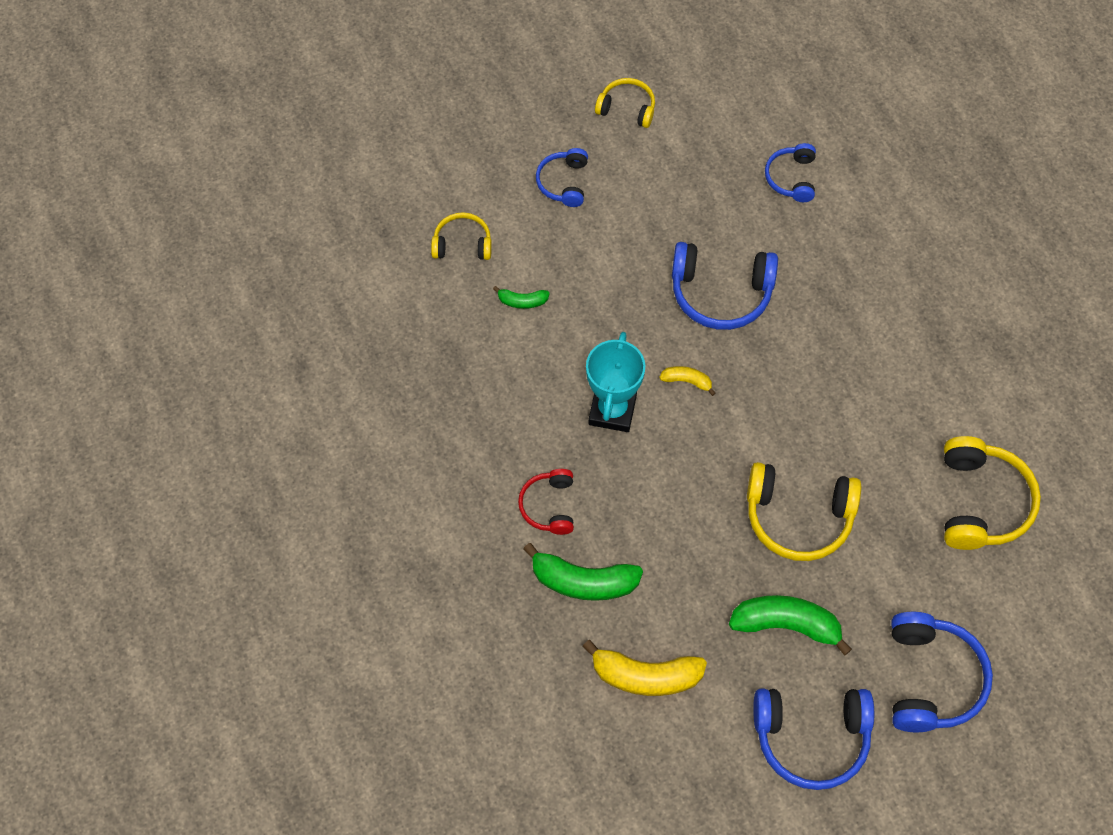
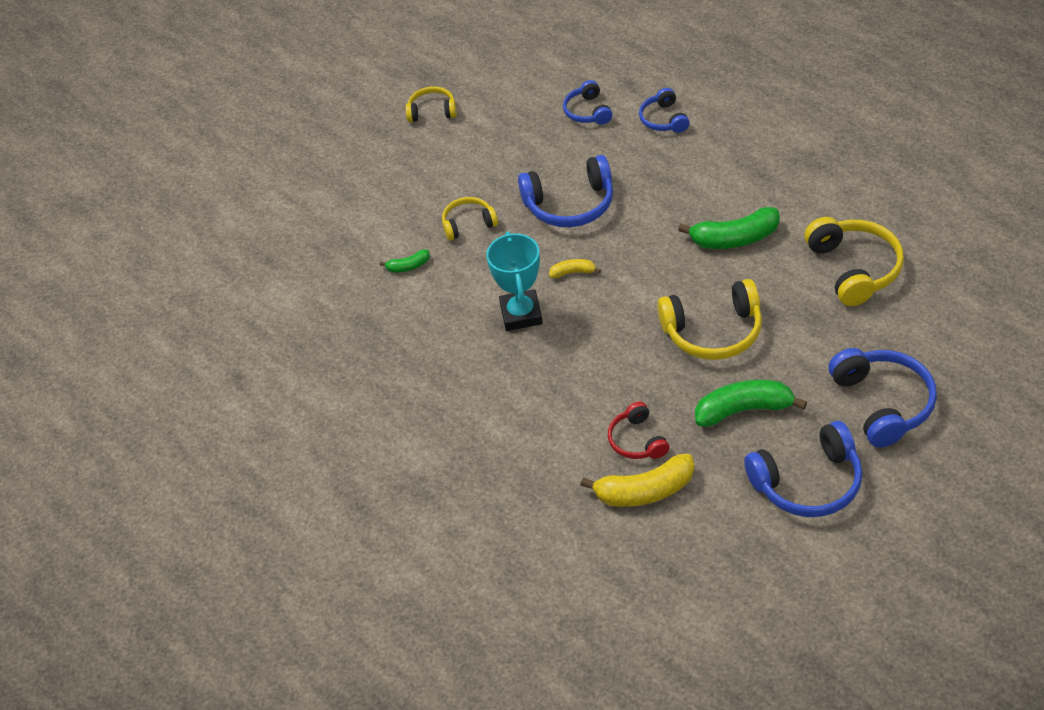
camera: 15 degrees left, 15 degrees down
(462, 244) = (339, 245): yellow headphones -> yellow headphones (468, 224)
(549, 506) = (501, 399): red headphones -> red headphones (637, 440)
(564, 182) = (404, 176): blue headphones -> blue headphones (664, 119)
(583, 581) = (556, 442): green banana -> green banana (734, 238)

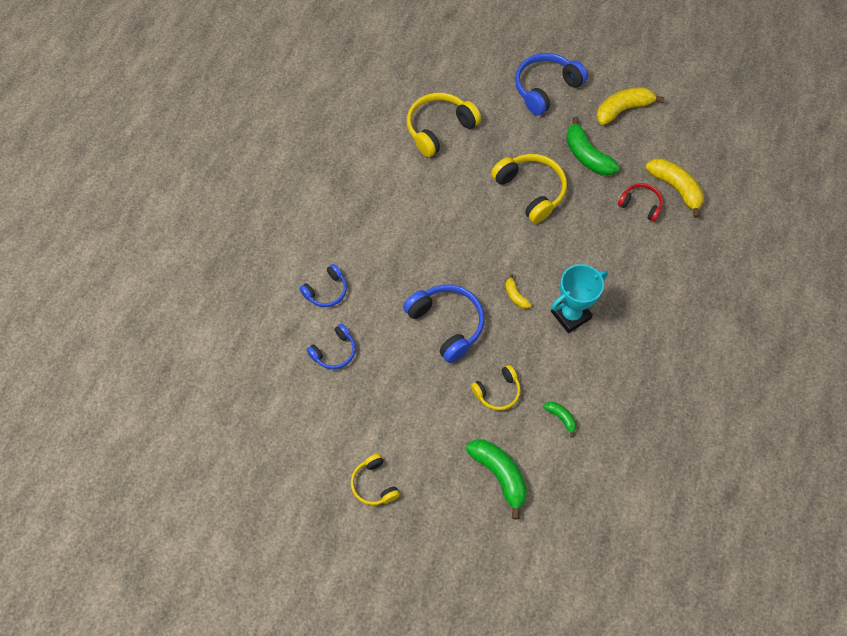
camera: 120 degrees left, 15 degrees up
(468, 224) = (497, 391): yellow headphones -> yellow headphones turned 75 degrees counterclockwise
(637, 440) = (640, 205): red headphones -> red headphones turned 105 degrees counterclockwise
(734, 238) = (439, 204): green banana -> green banana (499, 475)
(807, 482) = (623, 110): blue headphones -> yellow banana

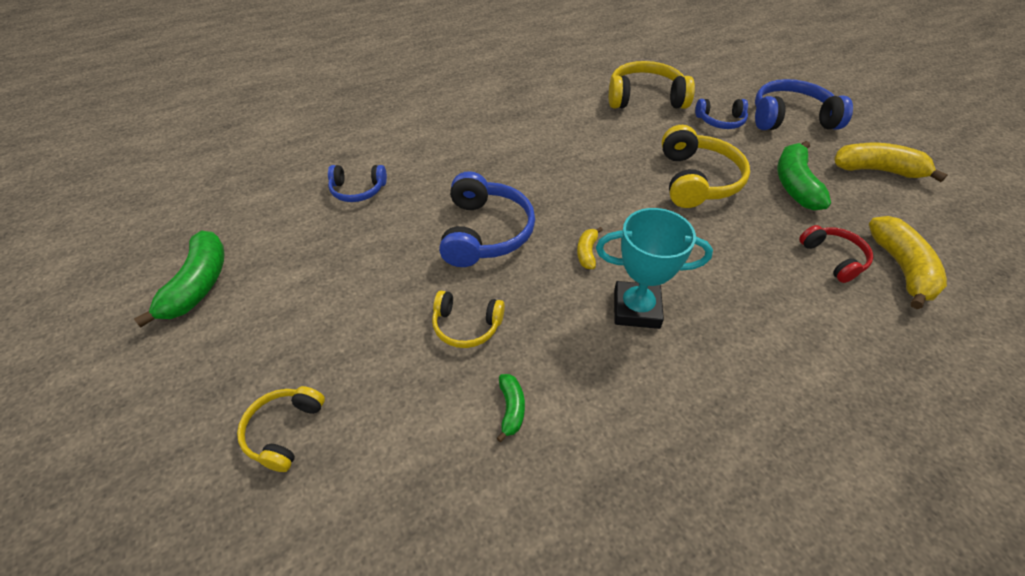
camera: 40 degrees right, 15 degrees down
(326, 291) = (410, 147): blue headphones -> blue headphones (720, 121)
(374, 484) = (240, 318): yellow headphones -> yellow headphones (284, 431)
(499, 475) = (366, 414): green banana -> green banana (198, 285)

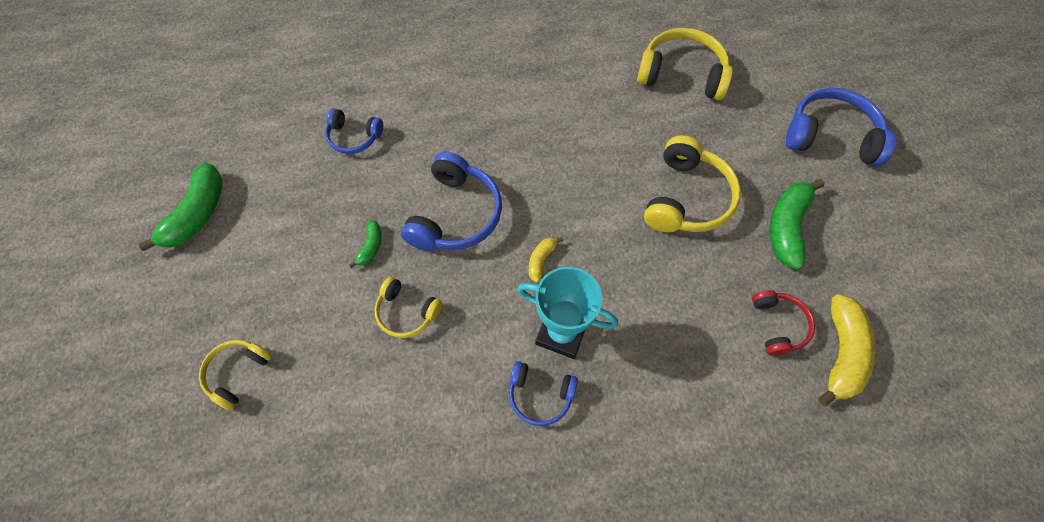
camera: 15 degrees right, 15 degrees up
(511, 409) = (417, 402): green banana -> green banana (370, 247)
(720, 121) = (750, 124): blue headphones -> blue headphones (540, 395)
(877, 170) = (888, 229): yellow banana -> none

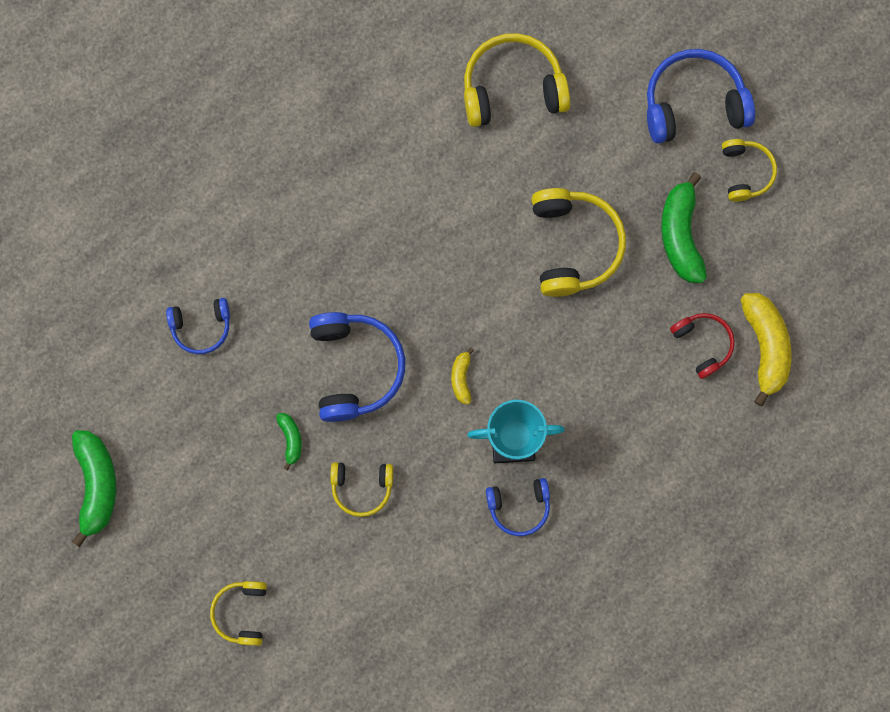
camera: 25 degrees left, 15 degrees up
(862, 202) = (745, 172): none -> yellow headphones

